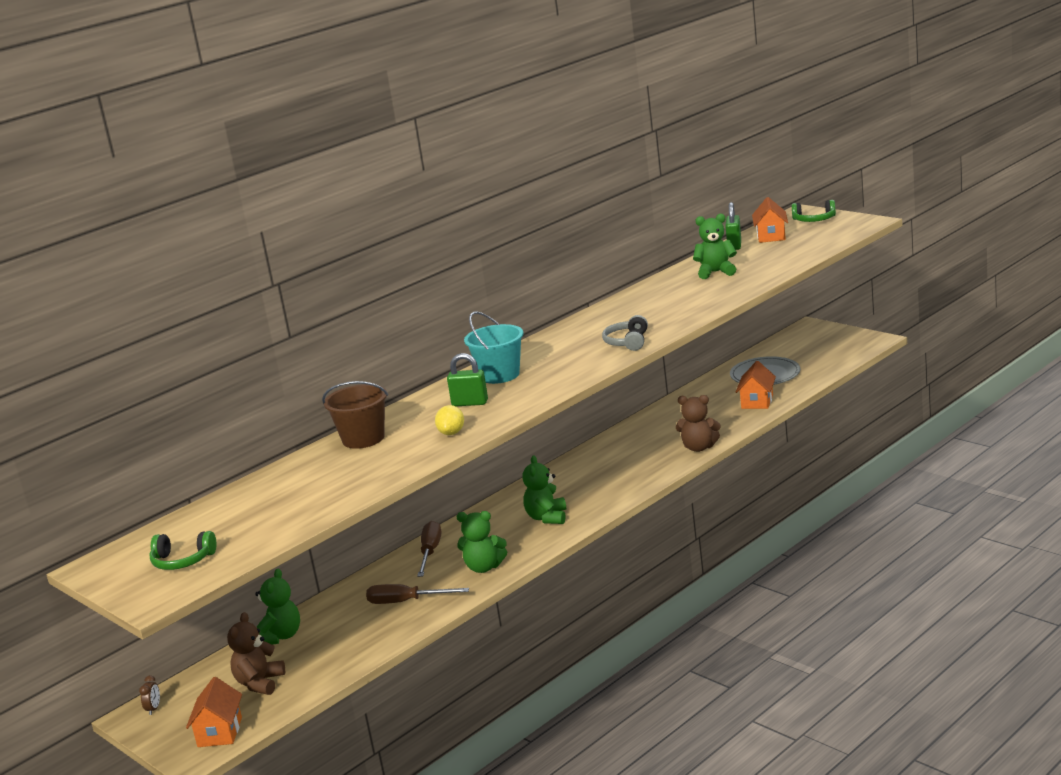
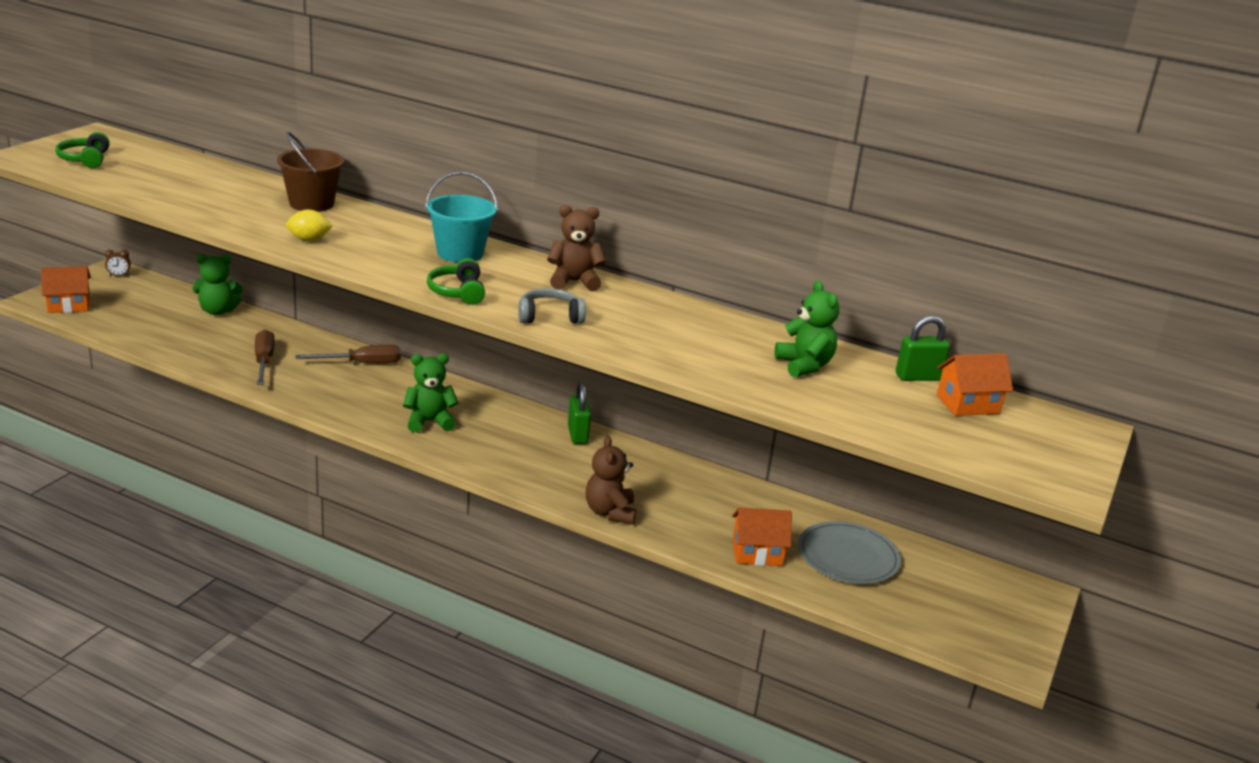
camera: 65 degrees right, 5 degrees up
(260, 683) = (140, 312): brown teddy bear -> brown teddy bear (574, 282)
(470, 403) = (385, 243): green padlock -> green padlock (577, 435)
(484, 567) = (323, 395): green teddy bear -> none
(814, 220) = (1057, 439): green headphones -> green headphones (457, 292)

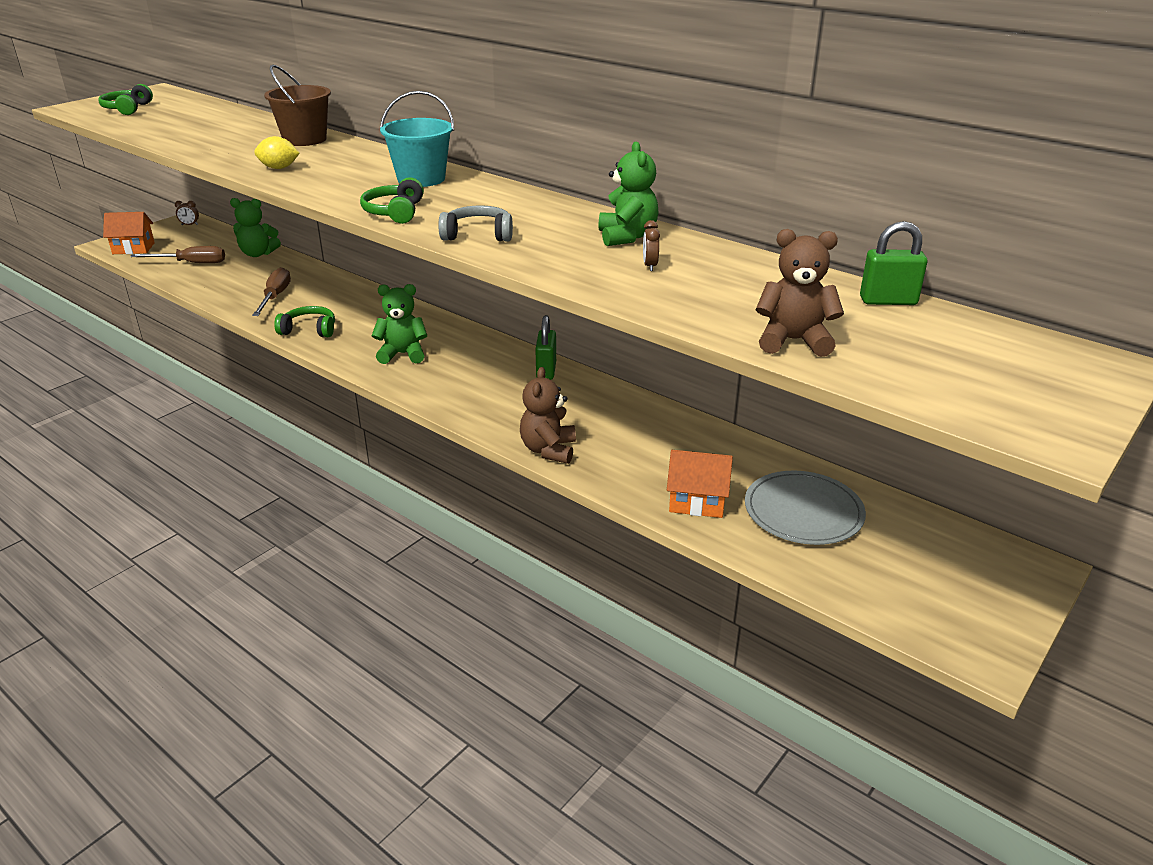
camera: 15 degrees right, 5 degrees up
(320, 398) = (309, 330): none -> green headphones
(362, 364) = (364, 300): brown screwdriver -> brown screwdriver (191, 263)
(574, 282) = (525, 203): brown teddy bear -> brown teddy bear (793, 341)
(715, 347) = (650, 266): none -> brown clock
(804, 366) = (748, 286): green teddy bear -> green teddy bear (627, 237)
(968, 404) = (944, 332): orange house -> none

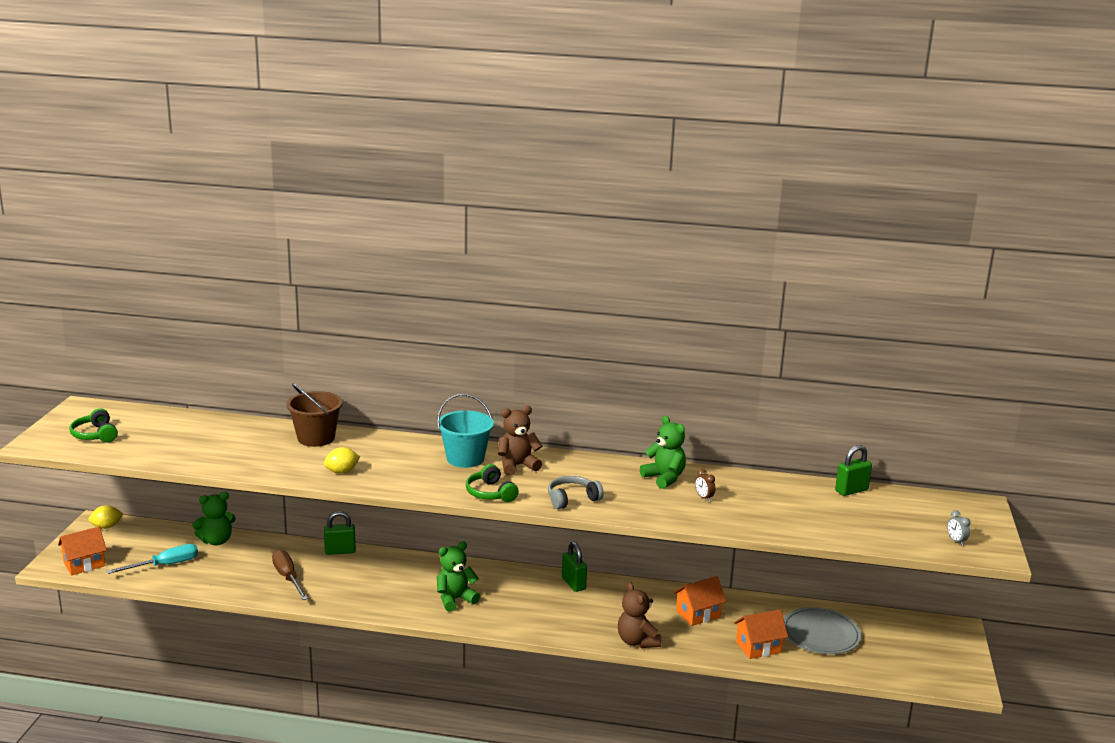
camera: 30 degrees left, 10 degrees down
(189, 225) = (106, 527): brown clock -> yellow lemon
(191, 263) = (165, 565): brown screwdriver -> turquoise screwdriver
(309, 330) = (356, 599): green headphones -> none
(350, 285) = (340, 551): none -> green padlock
(658, 441) = (698, 614): none -> orange house
(793, 341) = (833, 530): brown teddy bear -> brown teddy bear (517, 466)
(997, 402) = (956, 541): none -> grey clock

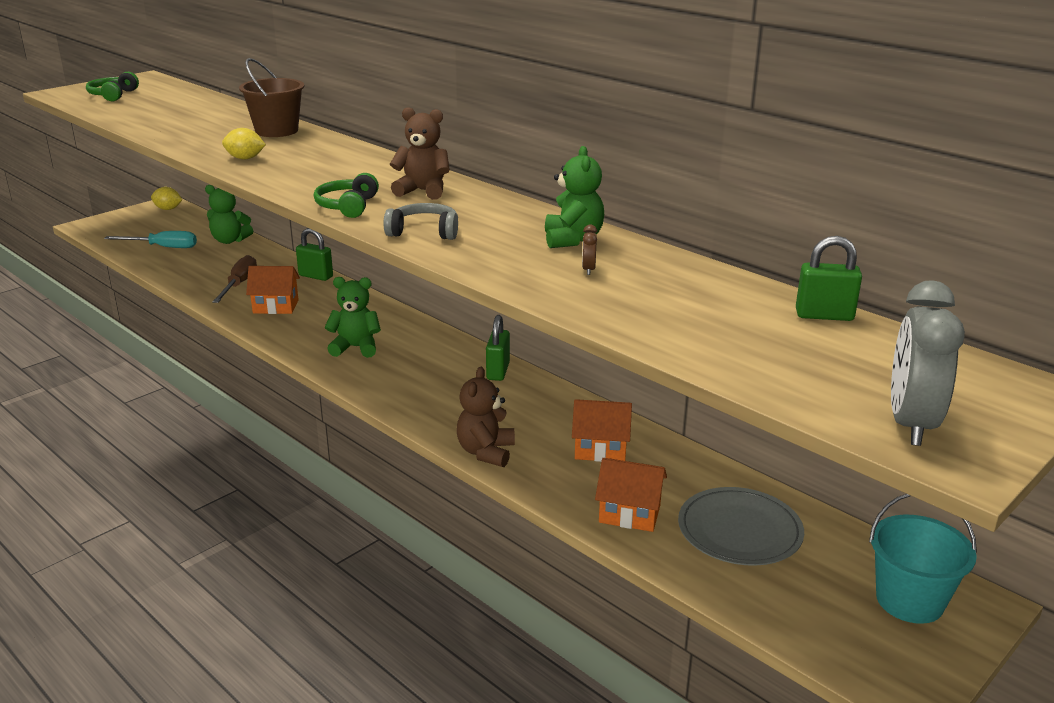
camera: 35 degrees right, 5 degrees up
(84, 564) = (109, 230): orange house -> orange house (276, 306)
(465, 459) = (381, 174): turquoise bucket -> turquoise bucket (909, 600)
(956, 541) = (910, 423): grey clock -> grey clock, size x2.42

